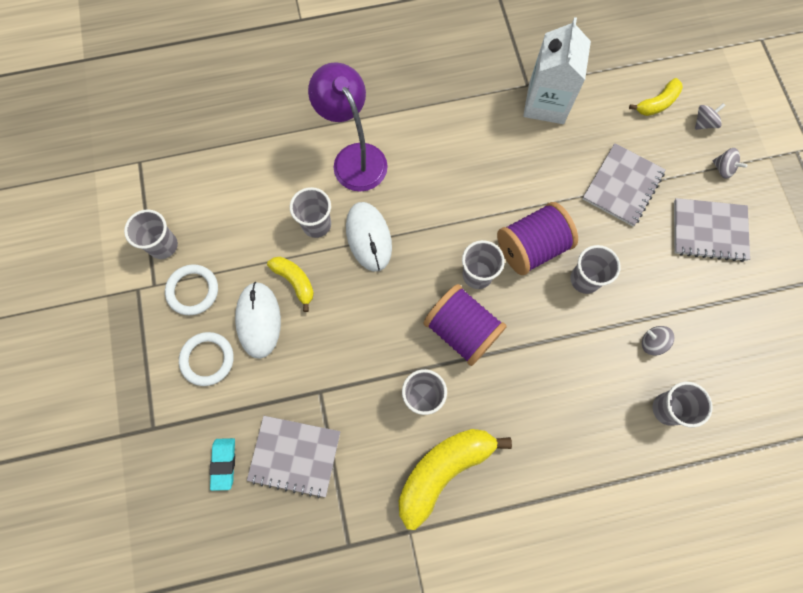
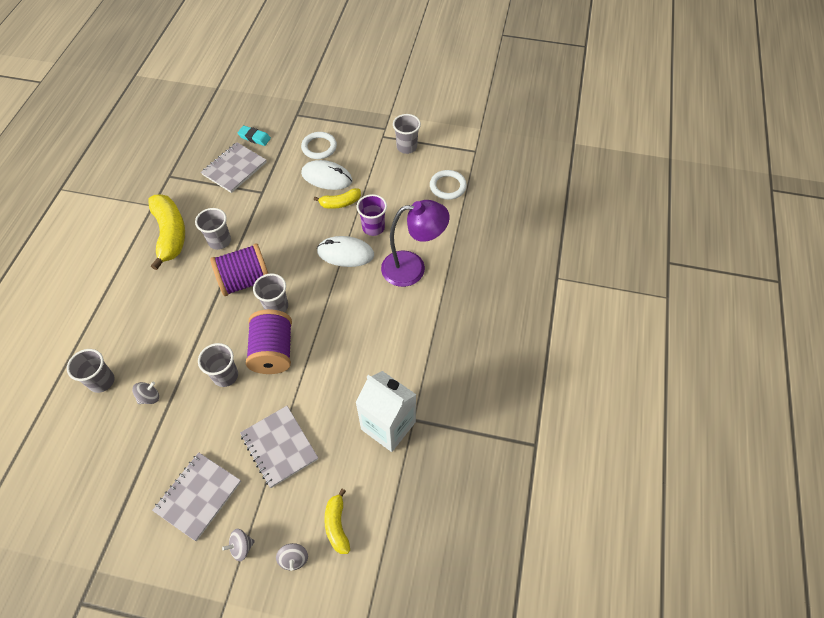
camera: 115 degrees right, 15 degrees down
(193, 291) = (367, 152): white ring -> white ring (448, 186)
(316, 224) = (373, 228): grey cup -> purple cup

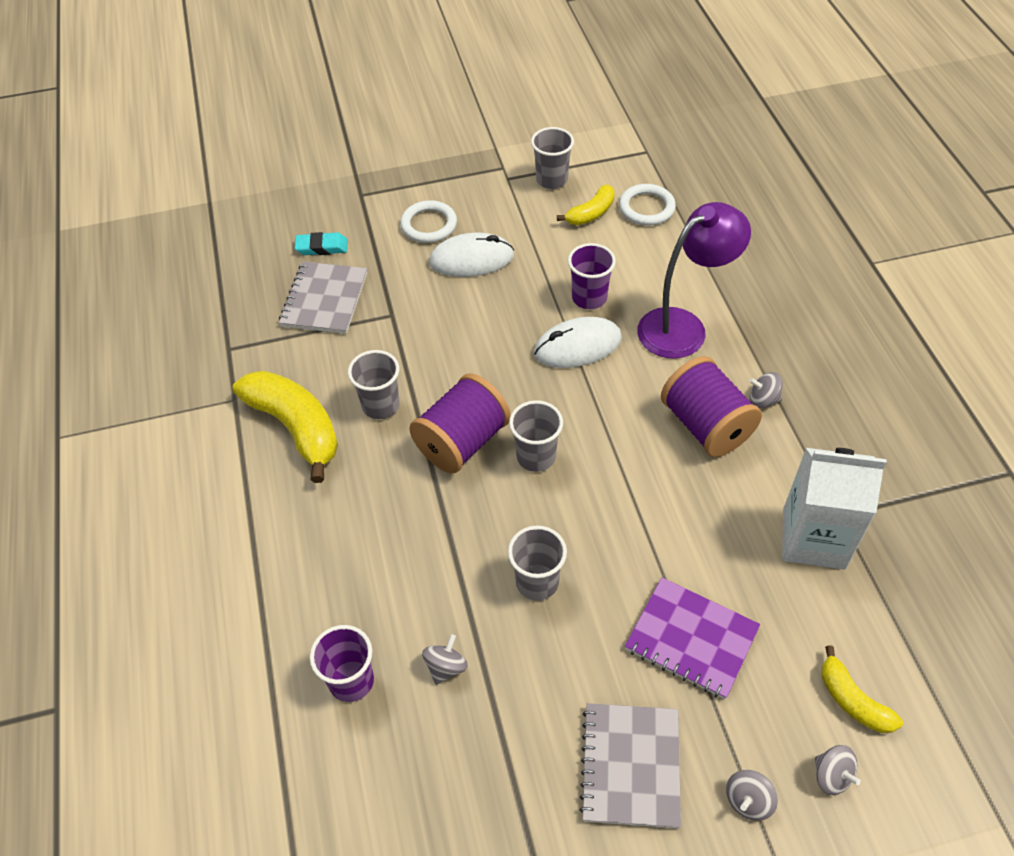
camera: 25 degrees left, 5 degrees down
(102, 381) = (351, 681): grey cup -> purple cup
(273, 351) = (580, 518): purple spool -> purple spool (706, 425)
(279, 447) = (691, 639): grey notebook -> purple notebook
(340, 203) = (517, 285): yellow banana -> yellow banana (591, 213)
(424, 332) = (763, 400): none -> grey spinning top

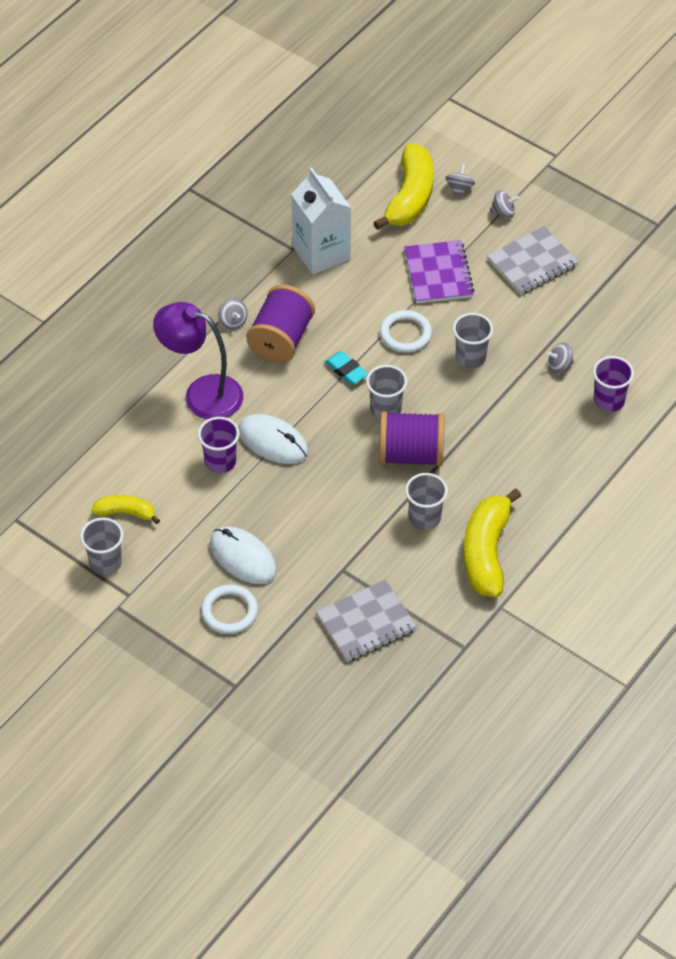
camera: 130 degrees left, 0 degrees up
(322, 247) = (316, 667): turquoise eraser -> turquoise eraser (346, 370)
(646, 208) = (89, 481): white ring -> white ring (405, 334)
(852, 700) = (410, 197): yellow banana -> yellow banana, size x1.84

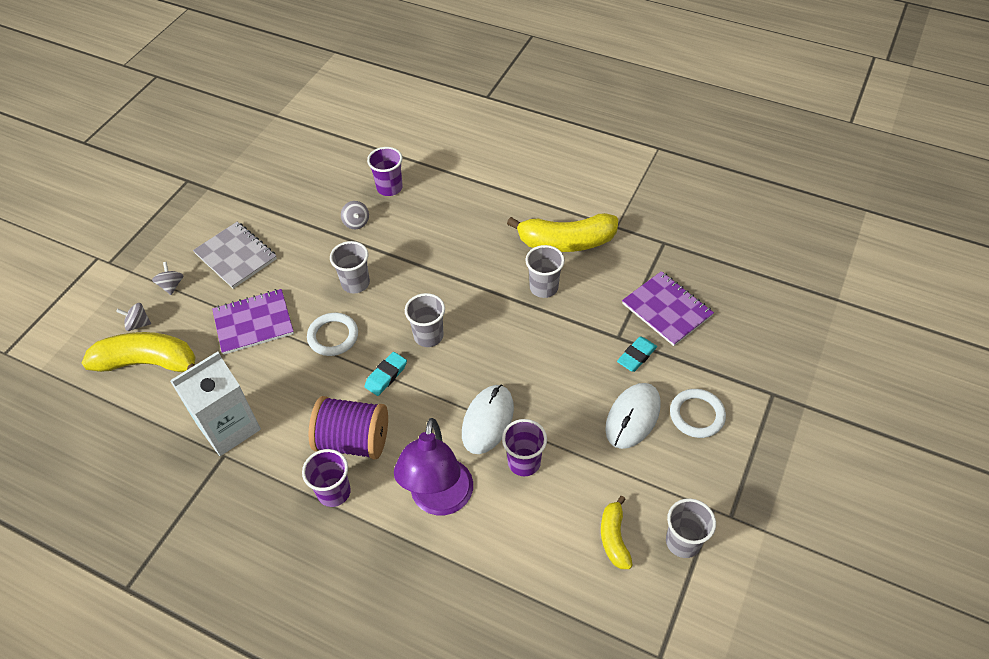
camera: 100 degrees left, 0 degrees up
(233, 322) = (334, 492): grey spinning top -> purple cup
(313, 579) = (636, 356): none -> turquoise eraser
(366, 623) = (667, 309): grey notebook -> purple notebook
(410, 454) = (476, 309): purple spool -> none

